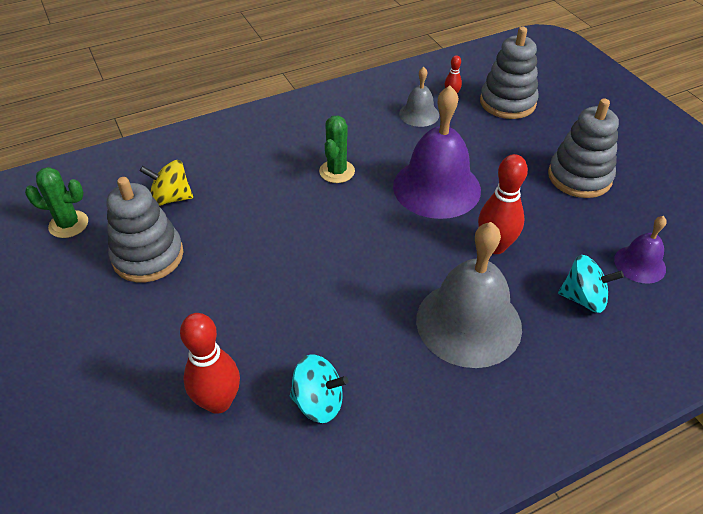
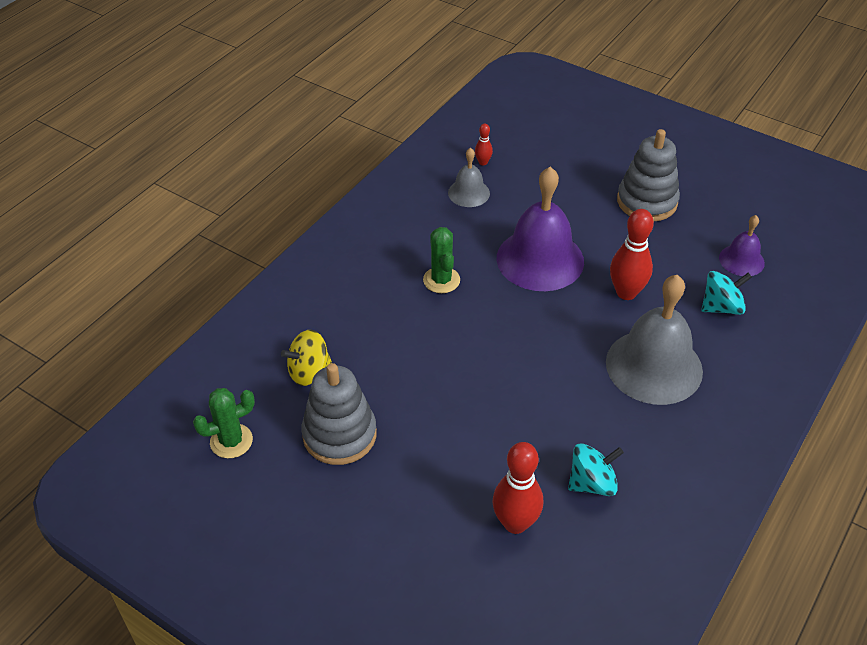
camera: 30 degrees left, 0 degrees up
(507, 102) = (537, 151): grey stacking toy -> none

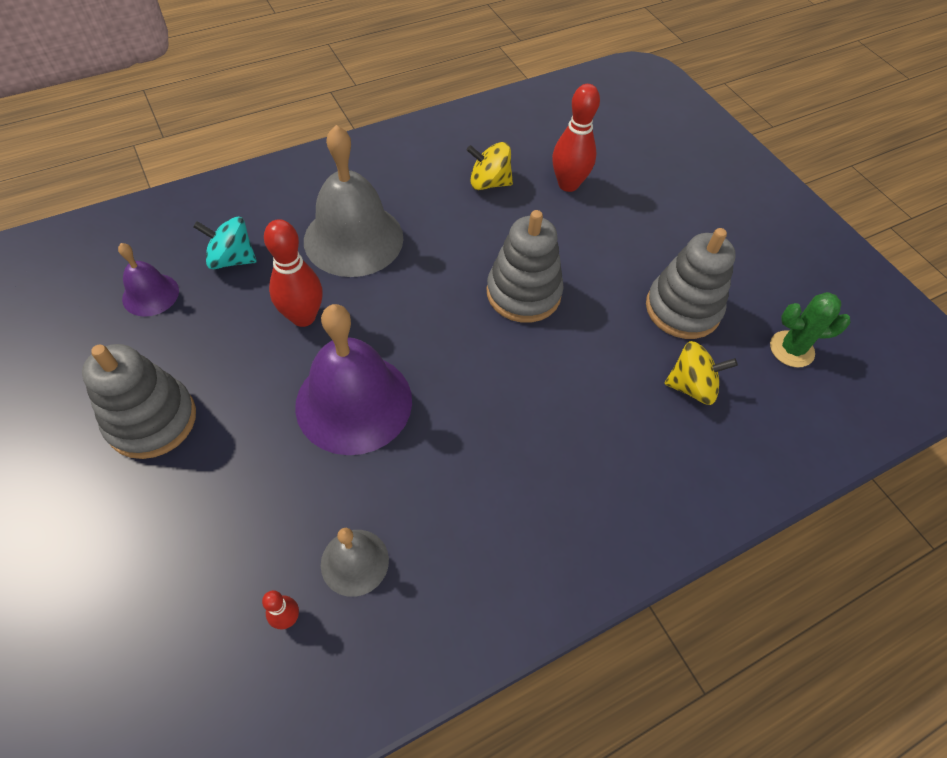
camera: 155 degrees left, 10 degrees up
(441, 280) = (487, 431): green cactus -> none
(481, 385) = (523, 293): none -> grey stacking toy
(592, 483) = (489, 183): turquoise spinning top -> yellow spinning top

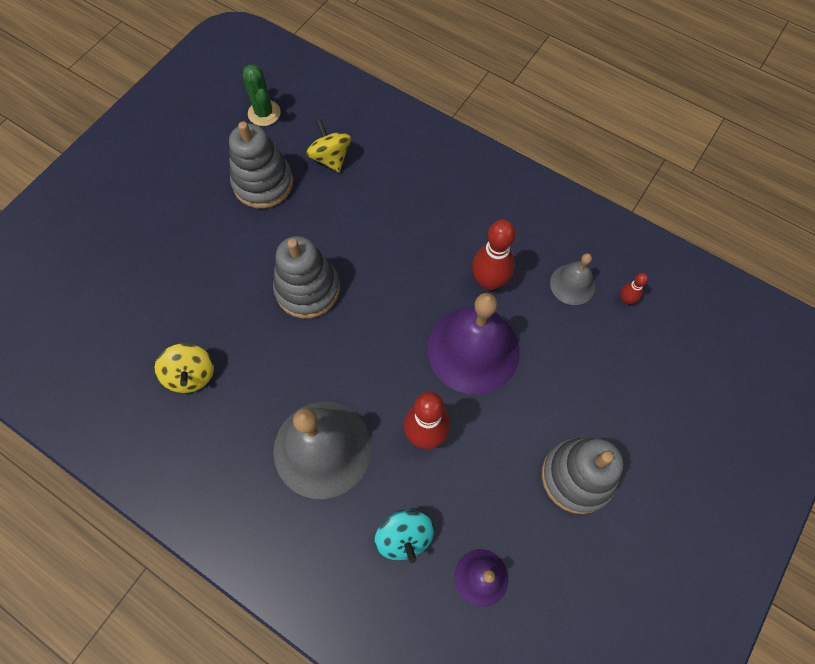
camera: 115 degrees left, 10 degrees up
(568, 184) = (161, 310): red bowling pin -> red bowling pin (489, 281)

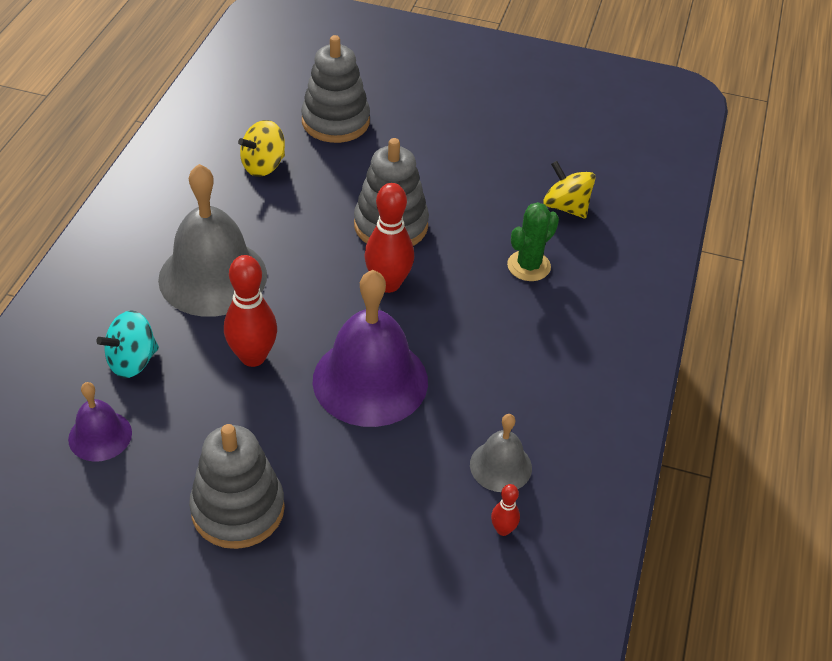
camera: 70 degrees right, 20 degrees down
(263, 183) = (504, 163): grey stacking toy -> grey stacking toy (335, 121)
(264, 113) = (595, 142): green cactus -> green cactus (528, 266)
(331, 158) = (566, 207): yellow spinning top -> yellow spinning top turned 90 degrees counterclockwise
(489, 281) = (468, 379): red bowling pin -> red bowling pin (388, 284)

